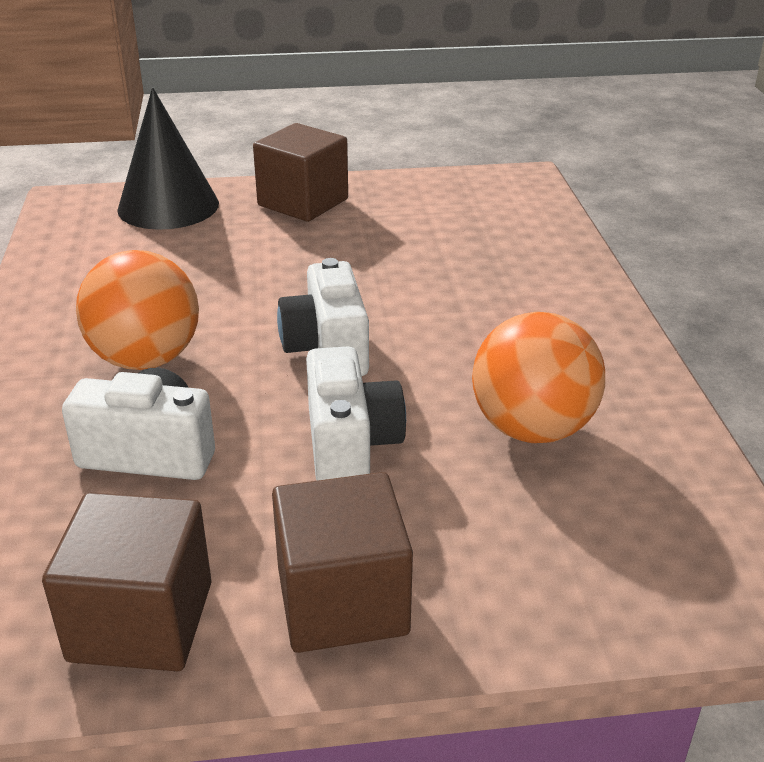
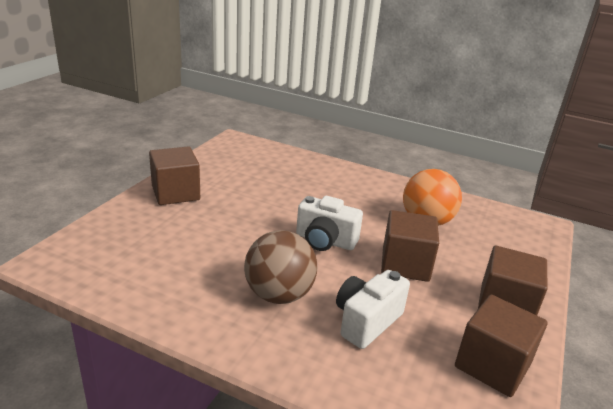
camera: 60 degrees left, 5 degrees down
(146, 359) = (279, 295): orange ball -> brown ball
(168, 206) = (114, 231): black cone -> none
(350, 445) = (405, 264): white camera -> brown cube

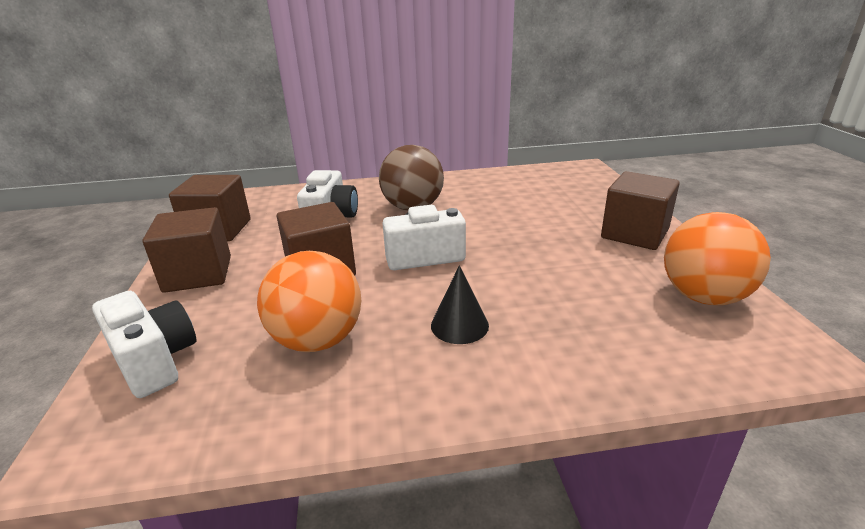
camera: 150 degrees right, 0 degrees up
(223, 160) = (703, 297): none -> orange ball
(349, 198) = (459, 325): none -> black cone
(519, 248) = (155, 361): none -> white camera

